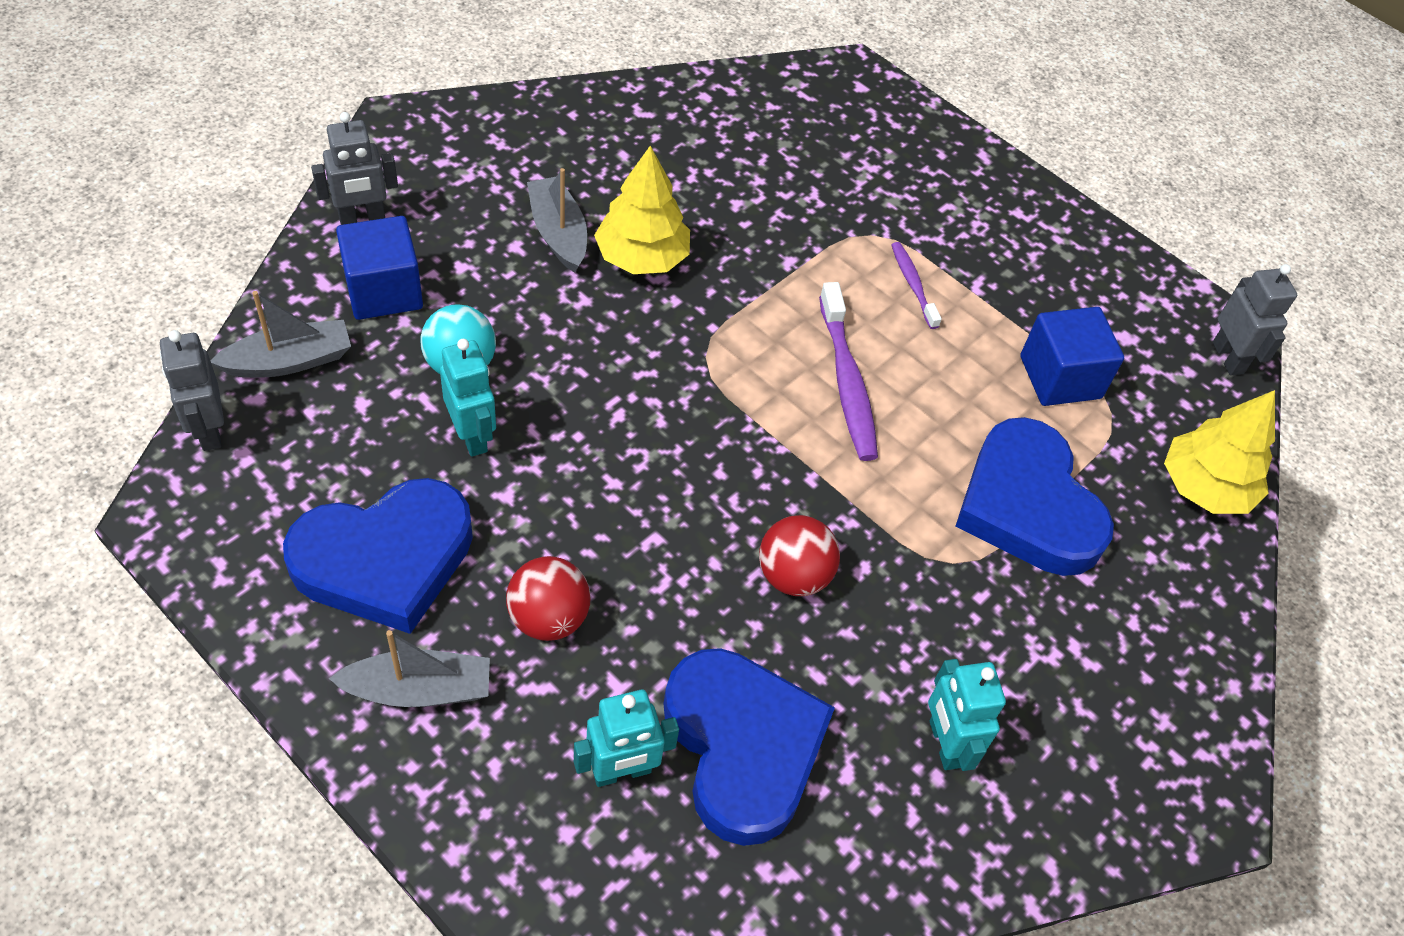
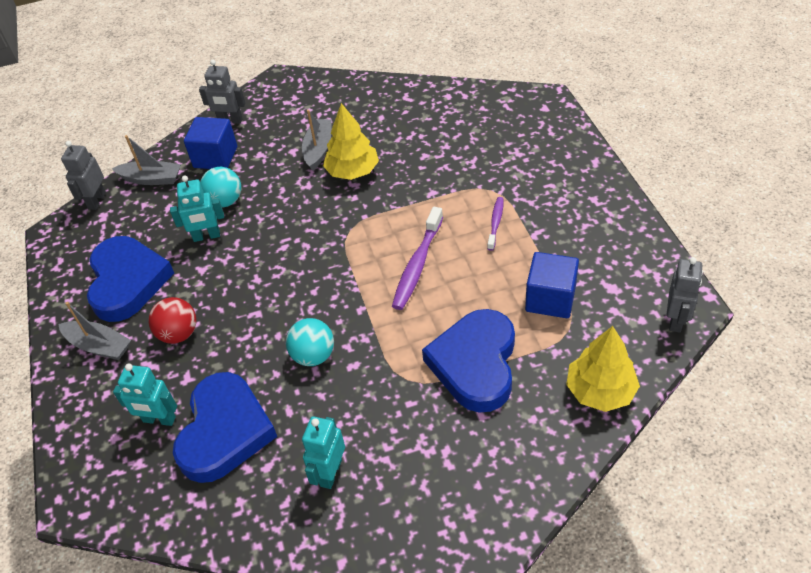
camera: 40 degrees right, 5 degrees down
(385, 559) = (127, 281): blue heart -> blue heart turned 105 degrees counterclockwise
(472, 436) = (206, 236): turquoise robot -> turquoise robot turned 75 degrees clockwise
(793, 575) = (313, 355): red ball -> turquoise ball

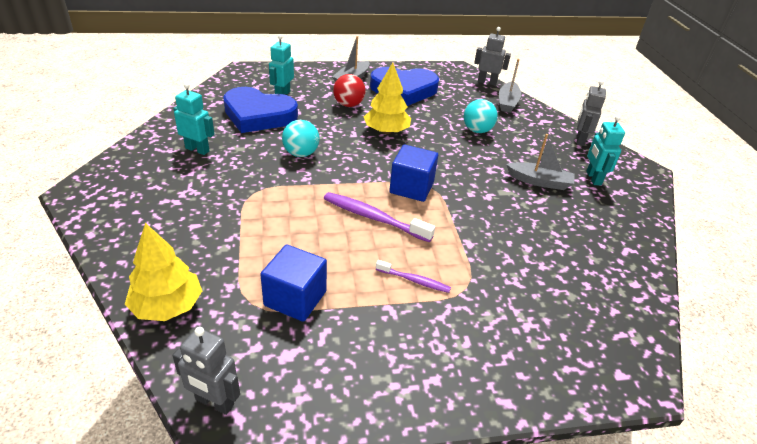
camera: 90 degrees right, 10 degrees down
(206, 236) = (439, 120): turquoise robot -> turquoise robot (593, 178)
(215, 157) = (531, 130): blue cube -> blue cube (411, 187)
(352, 171) = (506, 197): yellow tree -> yellow tree (386, 131)
(475, 364) = (246, 232): blue heart -> none

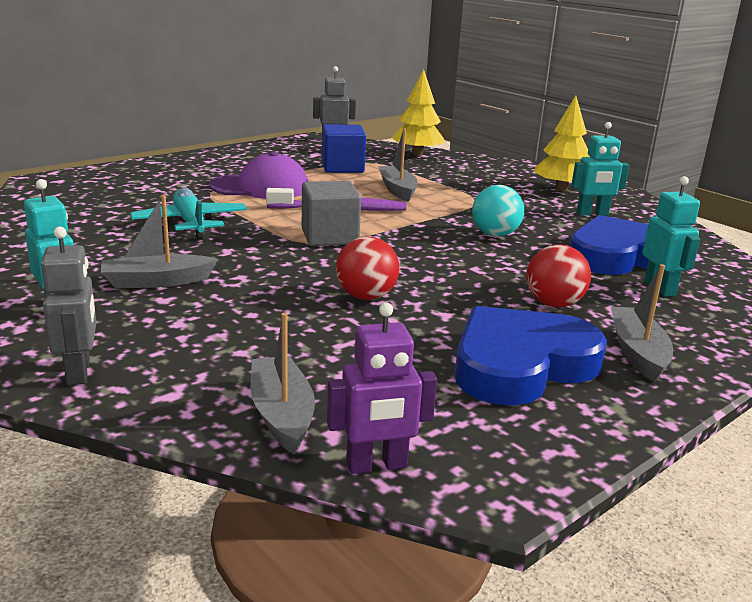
camera: 150 degrees right, 15 degrees down
(294, 231) = (397, 190): none -> grey boat
(386, 131) = (441, 284): yellow tree -> yellow tree (561, 189)
(411, 187) = (329, 236): blue cube -> grey cube
(414, 280) = (260, 187): purple toothbrush -> purple cap
(433, 136) = (366, 297): none -> red ball
(477, 130) = (303, 327): turquoise ball -> none
(487, 82) = (377, 465): grey robot -> purple robot
(502, 236) = (191, 223): none -> turquoise plane

